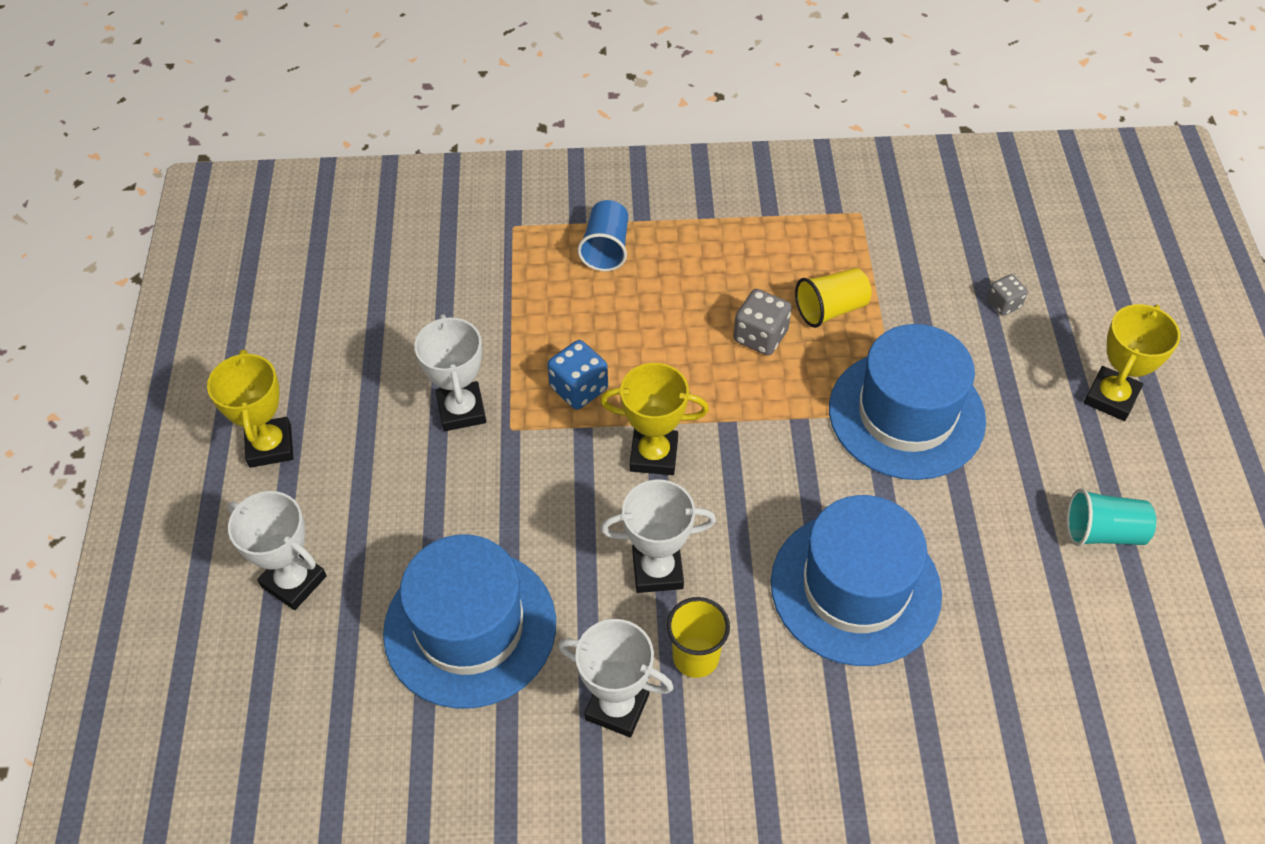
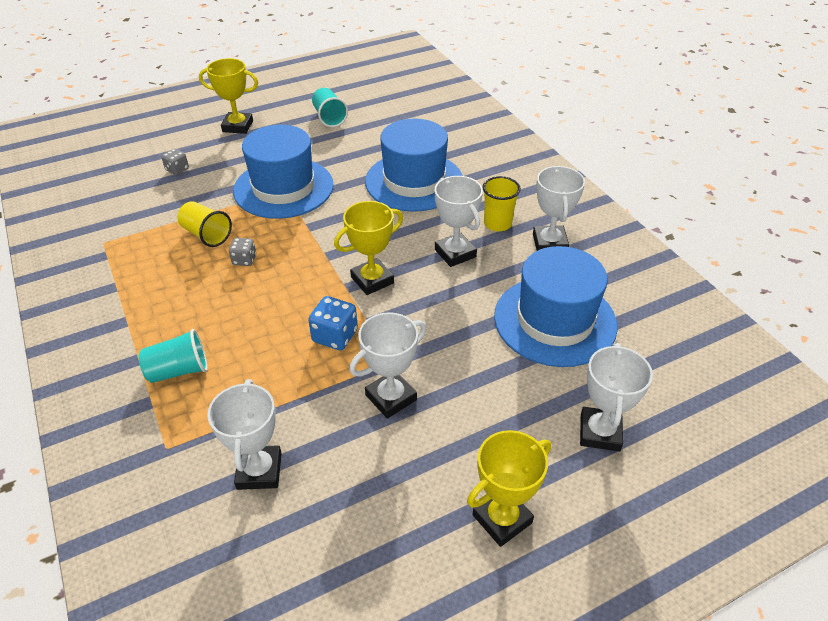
camera: 115 degrees left, 10 degrees down
(444, 284) = (259, 471): none -> white trophy
(606, 248) = (178, 370): blue cup -> turquoise cup
(654, 455) = (372, 280): yellow trophy -> yellow trophy turned 75 degrees clockwise
(760, 336) = (244, 260): grey dice -> grey dice, size x0.63

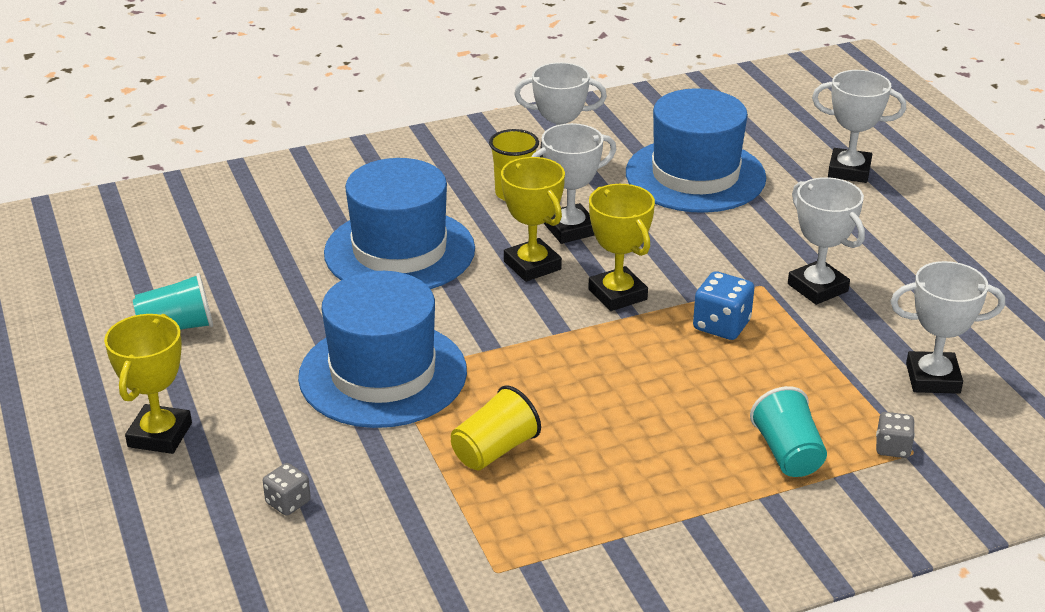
camera: 85 degrees left, 10 degrees down
(244, 260) = (562, 407): grey dice -> grey dice (892, 448)
(502, 519) = (957, 232): yellow trophy -> yellow trophy (532, 265)

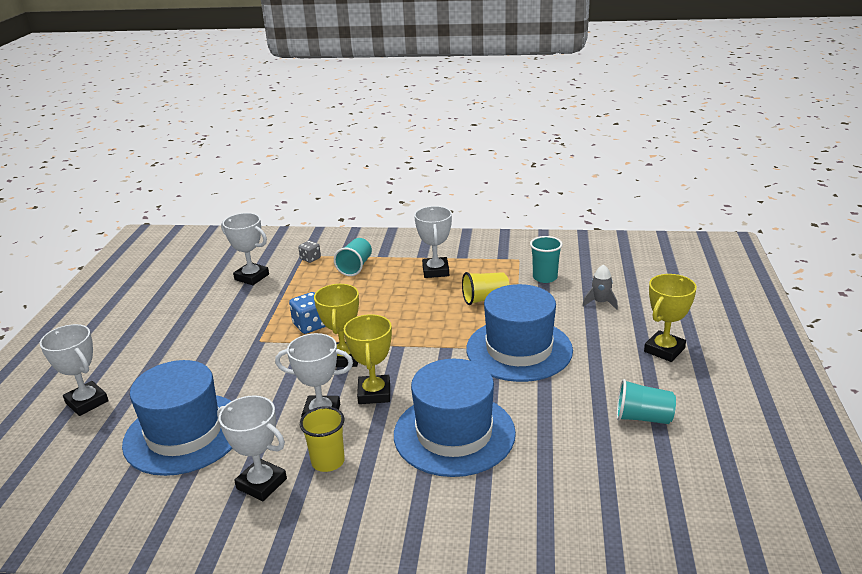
camera: 150 degrees left, 5 degrees down
(288, 502) = (600, 302): grey dice -> grey rocket
(416, 534) = (545, 277): none -> turquoise cup
(817, 288) = (233, 330): white trophy -> white trophy (435, 271)

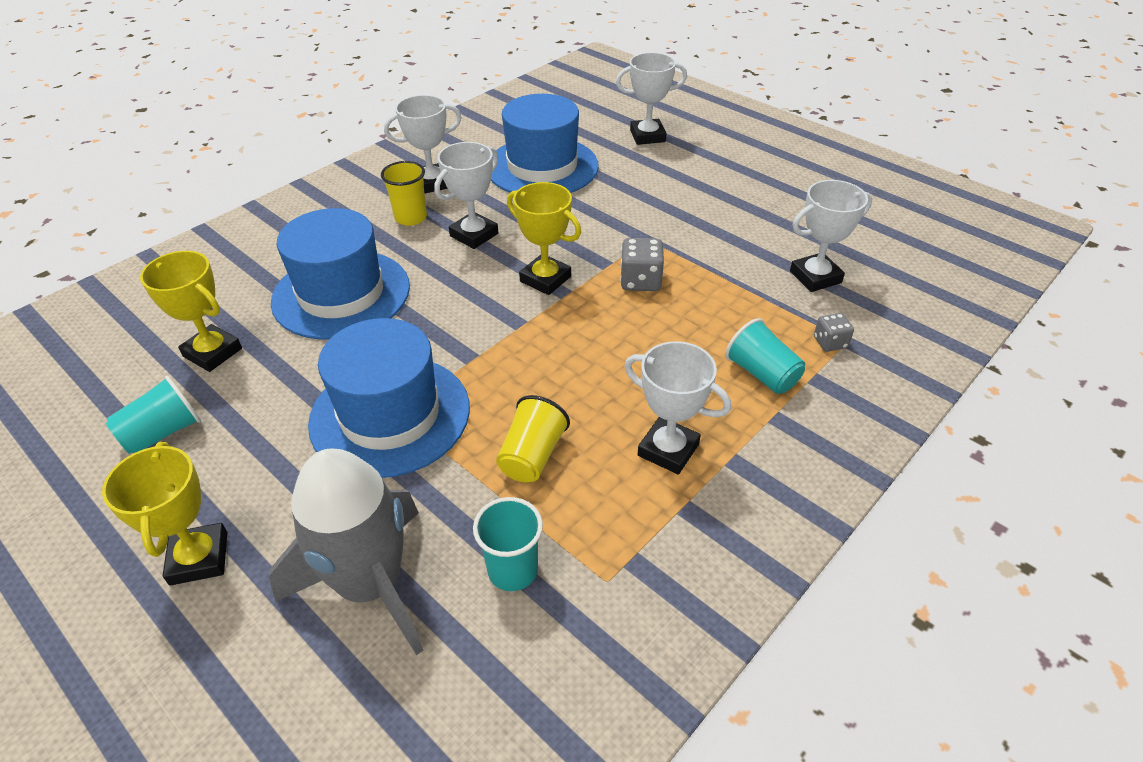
camera: 125 degrees right, 15 degrees up
(310, 325) = (640, 281): blue dice -> grey dice
(374, 393) = (462, 274): yellow trophy -> yellow trophy (213, 352)
(600, 302) = (371, 584): grey rocket -> grey rocket, size x2.43

